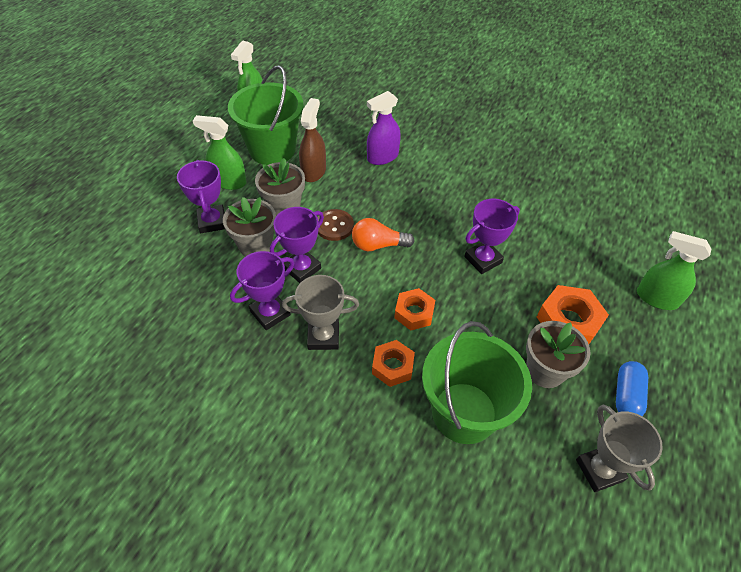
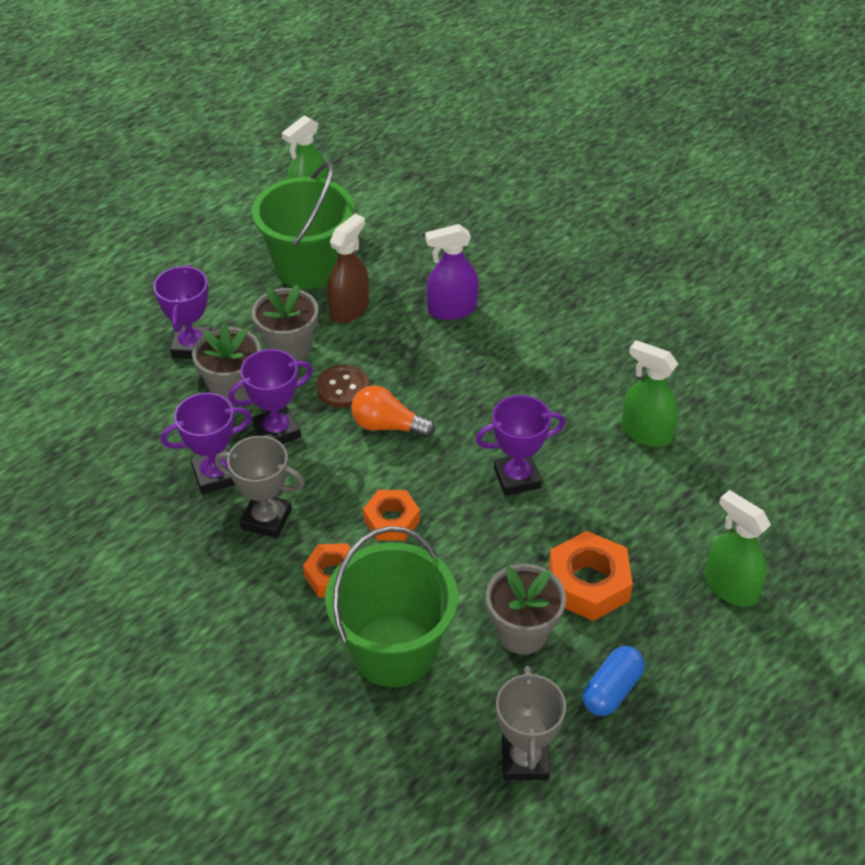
camera: 20 degrees right, 5 degrees down
(229, 182) = (234, 299): green spray bottle -> green spray bottle (646, 433)

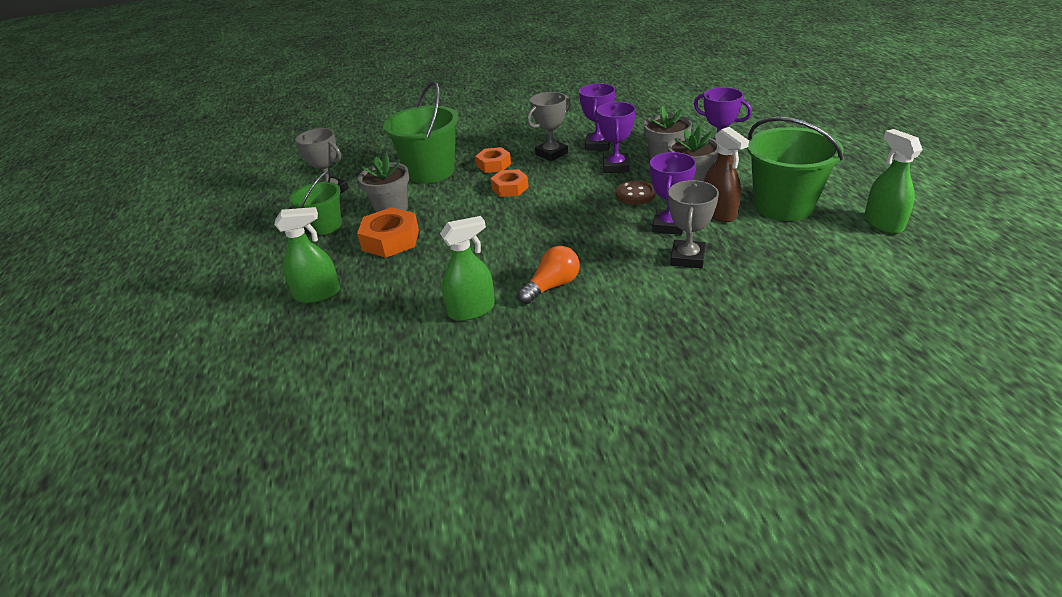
camera: 125 degrees right, 10 degrees down
(387, 426) = (586, 203): orange light bulb -> orange light bulb (552, 286)
(452, 309) = (687, 258): purple spray bottle -> grey trophy
(517, 478) = (493, 238): purple trophy -> purple trophy (669, 226)
(611, 690) = (325, 226): blue capsule -> green bucket

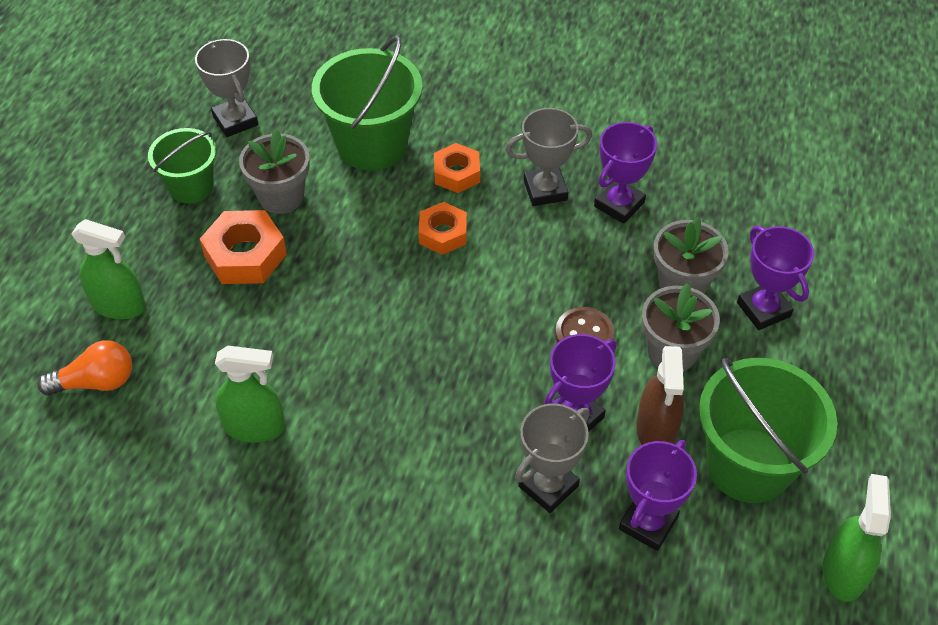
camera: 25 degrees right, 15 degrees up
(552, 286) = (363, 440): orange light bulb -> orange light bulb (96, 382)
(616, 167) = (605, 264): purple trophy -> purple trophy (648, 523)

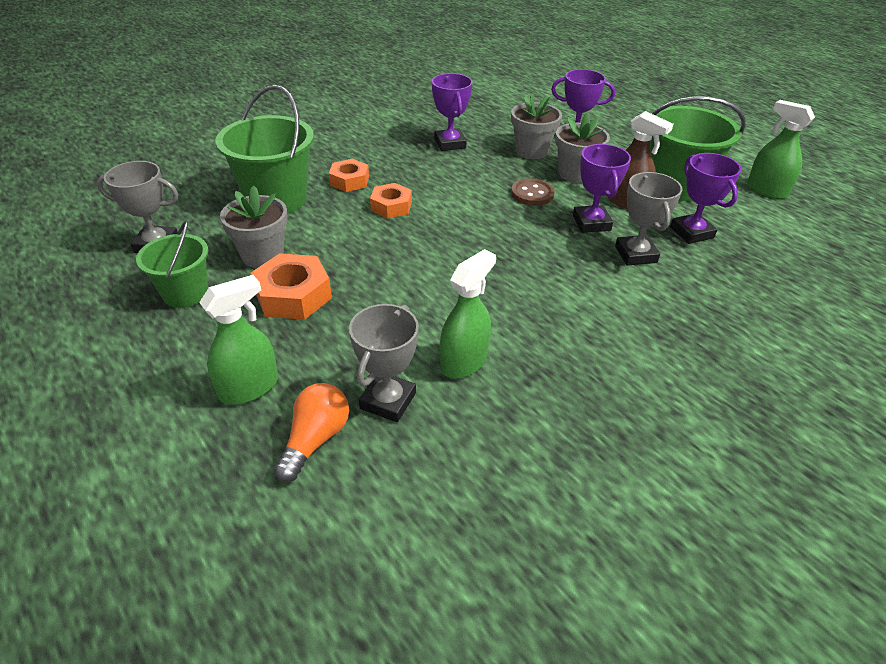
camera: 55 degrees left, 10 degrees down
(545, 190) = (407, 159): grey trophy -> grey trophy (388, 401)

